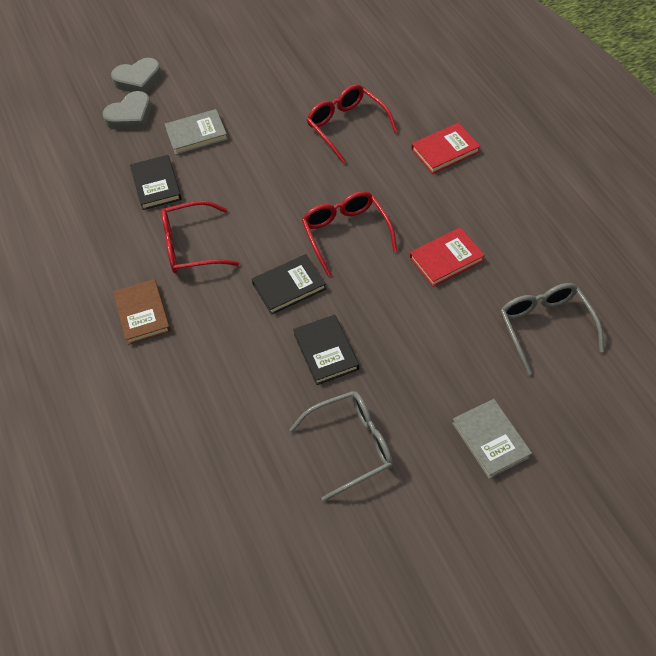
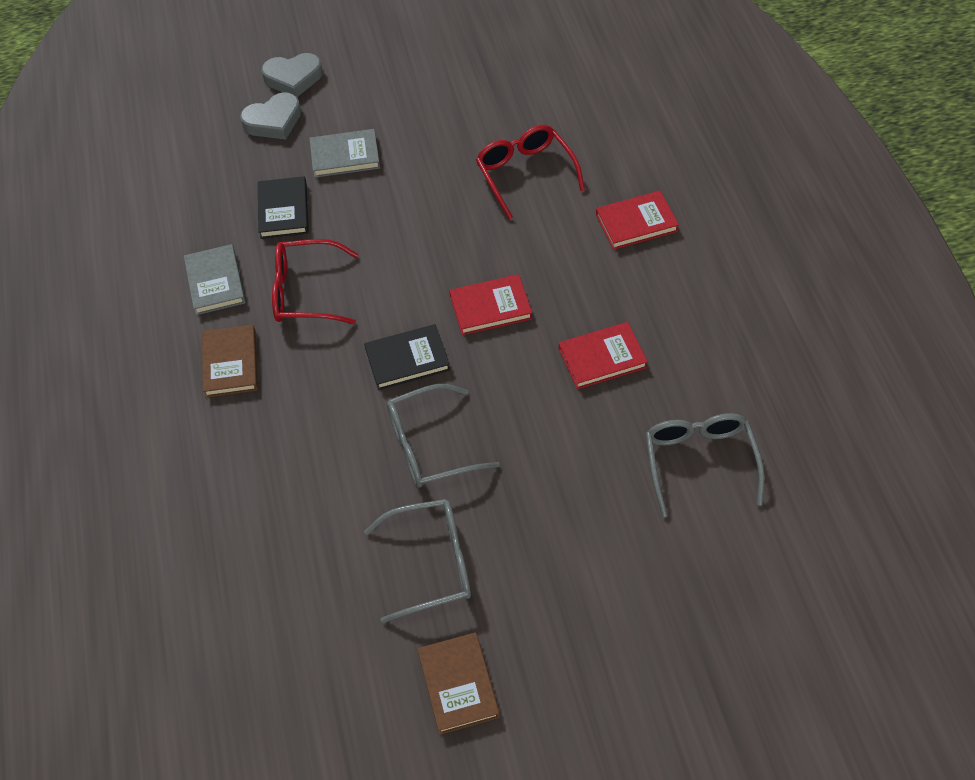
camera: 10 degrees right, 0 degrees up
(326, 351) = (431, 446): black book -> grey glasses
(346, 234) = (490, 307): red glasses -> red book
(399, 540) = (458, 684): none -> brown book
(491, 440) = (597, 587): grey book -> grey book (215, 282)

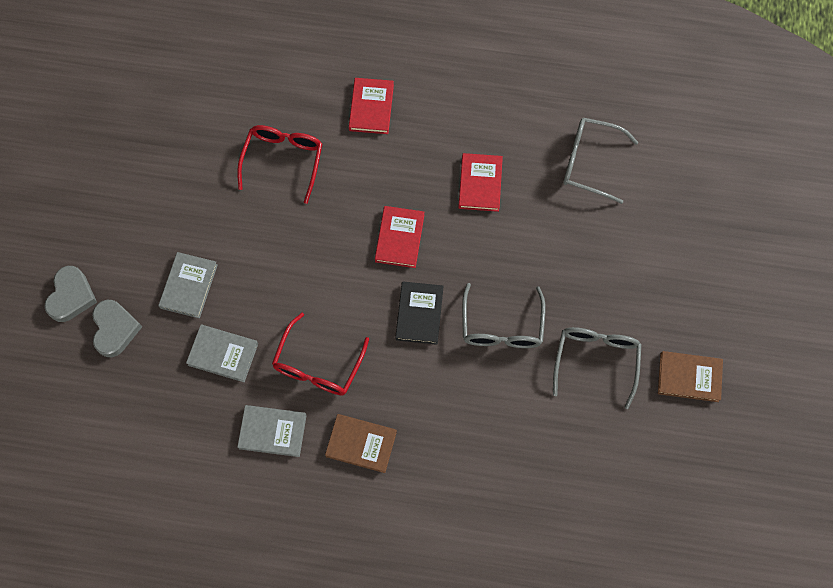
camera: 70 degrees left, 15 degrees up
(283, 210) = (223, 354): black book -> grey book
(525, 174) = (283, 161): red glasses -> red glasses turned 105 degrees clockwise

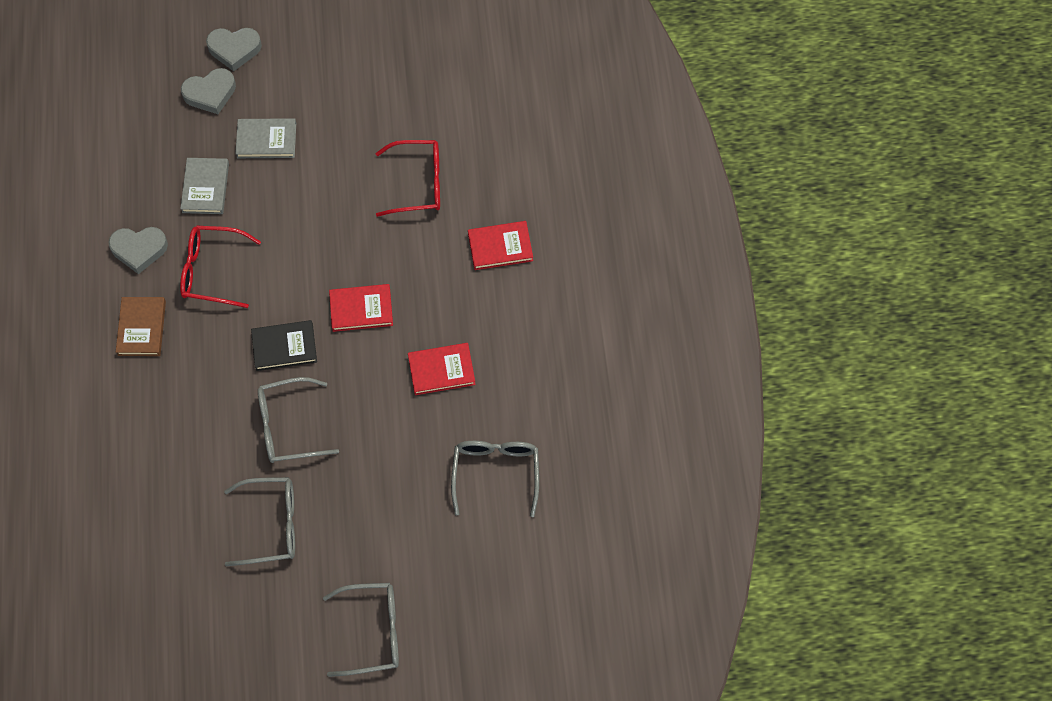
camera: 75 degrees right, 5 degrees down
(272, 431) = (139, 250): grey book -> grey heart
(689, 377) = (273, 622): brown book -> none
(714, 295) = (372, 632): none -> grey glasses

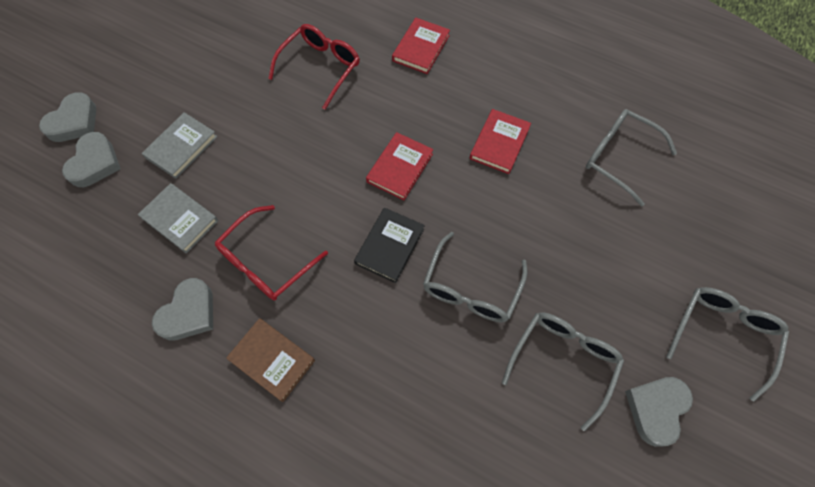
camera: 55 degrees left, 0 degrees up
(276, 609) = (656, 409): none -> grey heart

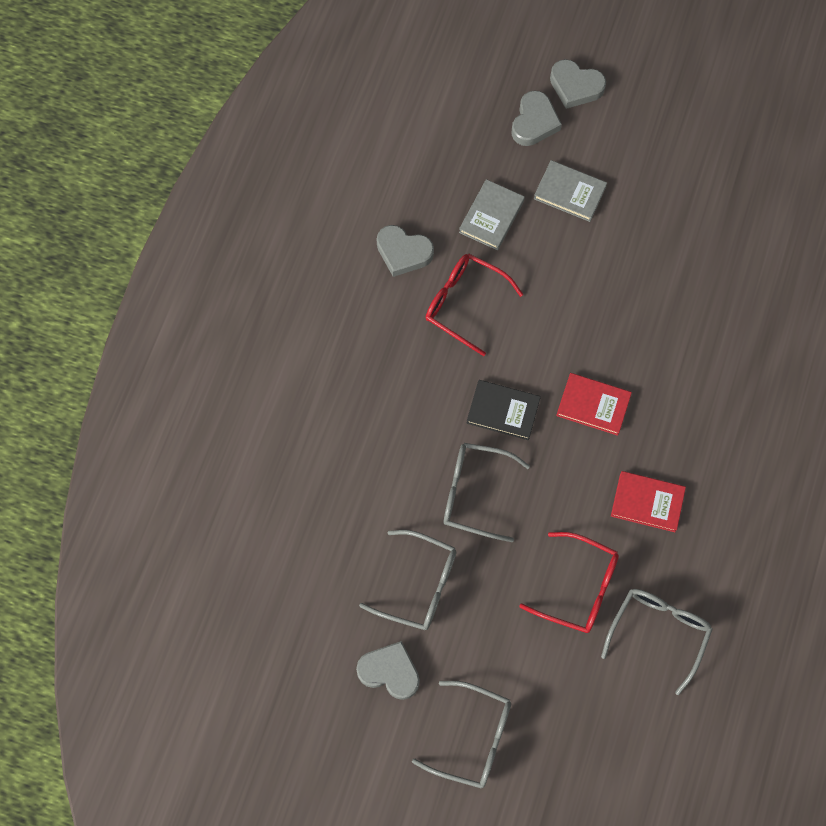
camera: 80 degrees right, 5 degrees up
(95, 163) = (534, 122): grey heart -> grey heart turned 75 degrees counterclockwise
(272, 360) = (375, 332): brown book -> none
(320, 68) = (701, 299): red glasses -> red glasses (578, 587)
(421, 48) = (758, 400): red book -> none

